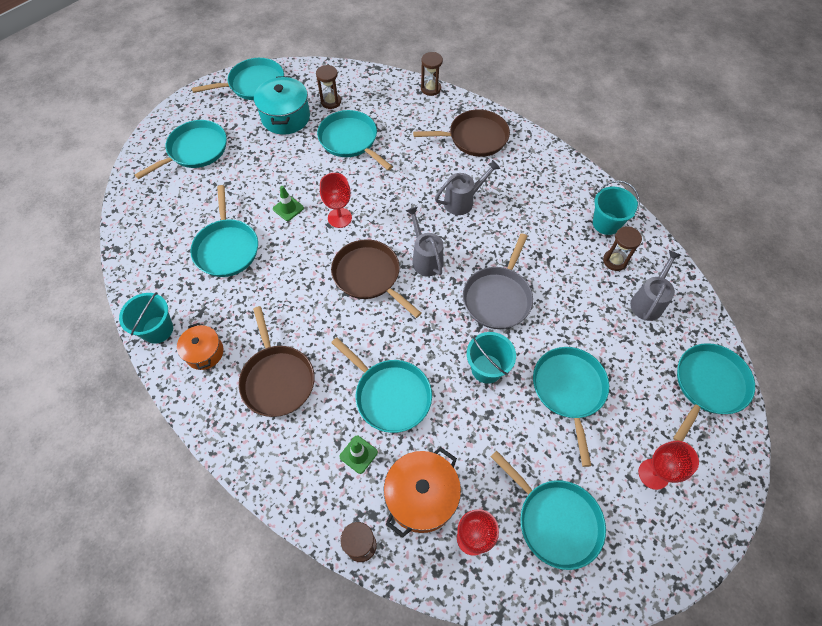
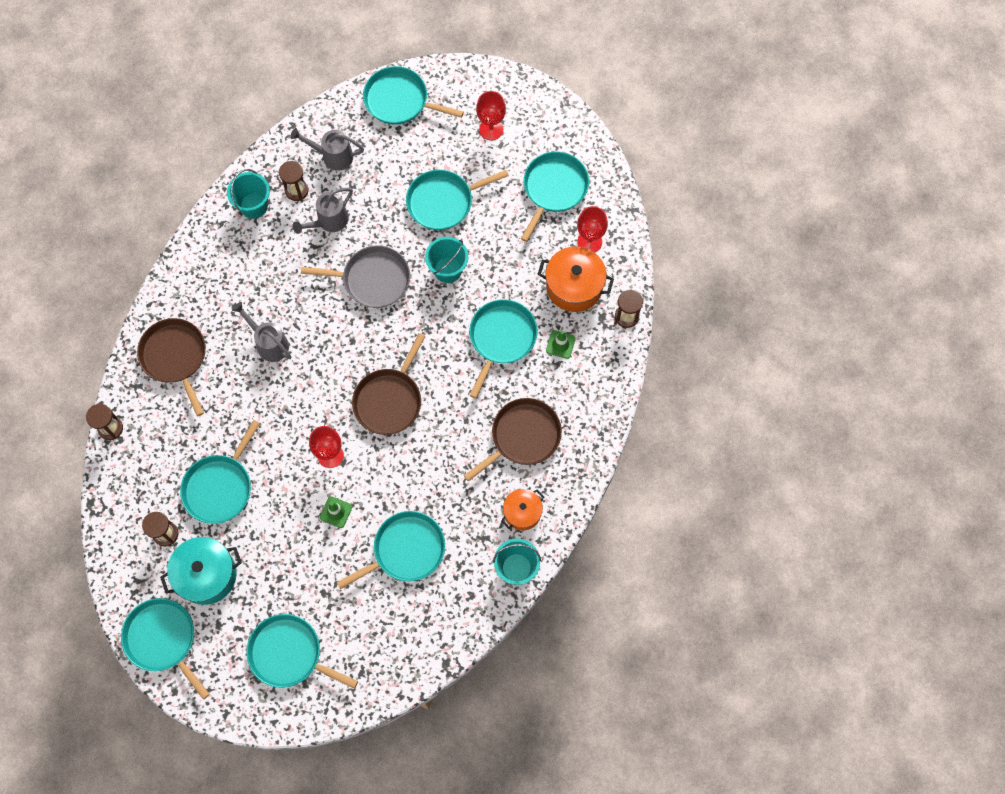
camera: 110 degrees left, 10 degrees up
(425, 258) = (351, 356): grey watering can -> grey watering can (328, 221)

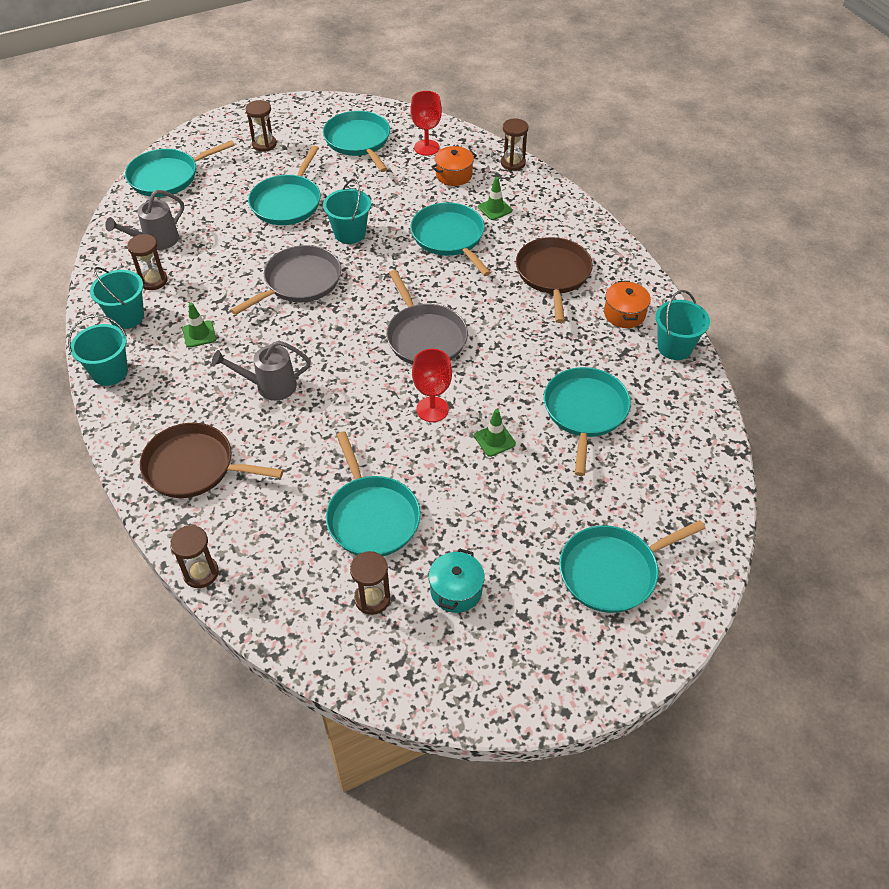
camera: 50 degrees left, 20 degrees down
(163, 639) = (492, 682): turquoise pan -> none
(203, 241) = (110, 372): none -> turquoise bucket
(206, 575) = (456, 590): turquoise pot -> turquoise pot, size x0.62
(275, 262) = (199, 334): none -> green traffic cone
(328, 221) = (210, 278): grey watering can -> none
(389, 400) = (424, 337): brown pan -> grey pan
(491, 129) = (264, 144): red goblet -> brown hourglass
(574, 286) = (454, 175): orange pot -> orange pot, size x0.62

